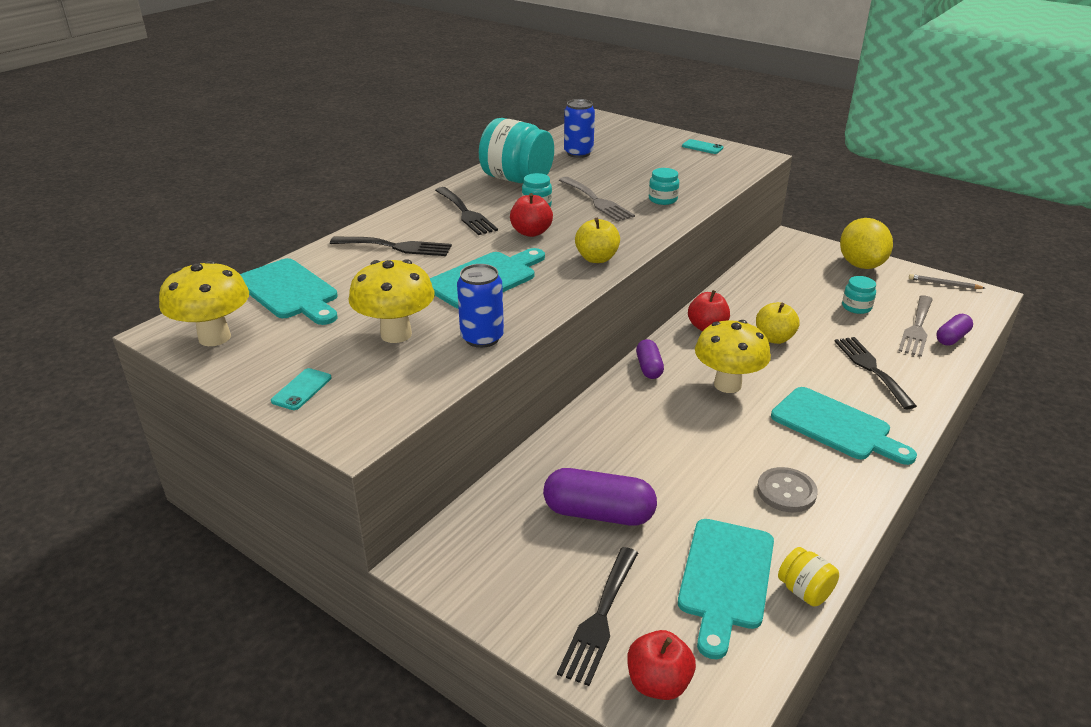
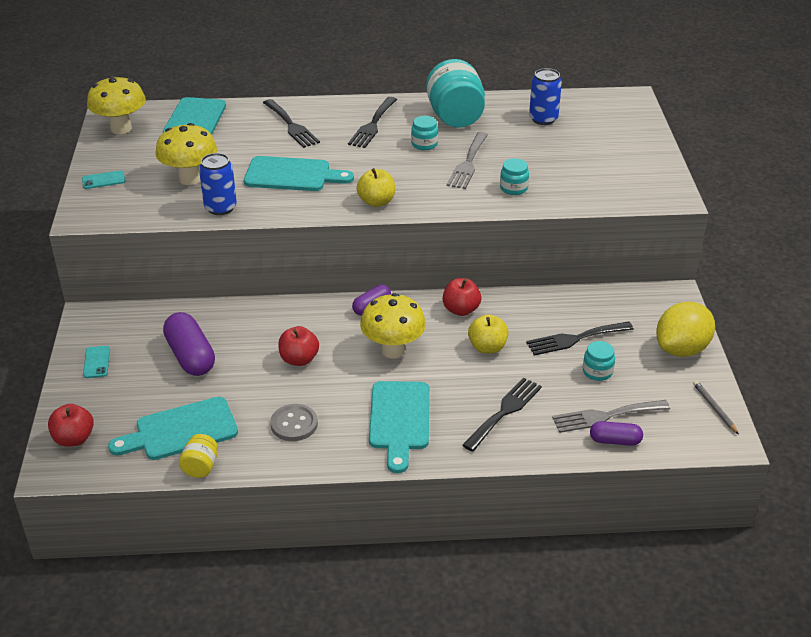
camera: 50 degrees right, 5 degrees up
(531, 232) = (379, 161): red apple -> red apple (299, 359)
(600, 619) = (102, 397): black fork -> black fork (575, 339)
(702, 147) = (649, 165): turquoise phone -> turquoise phone (96, 362)

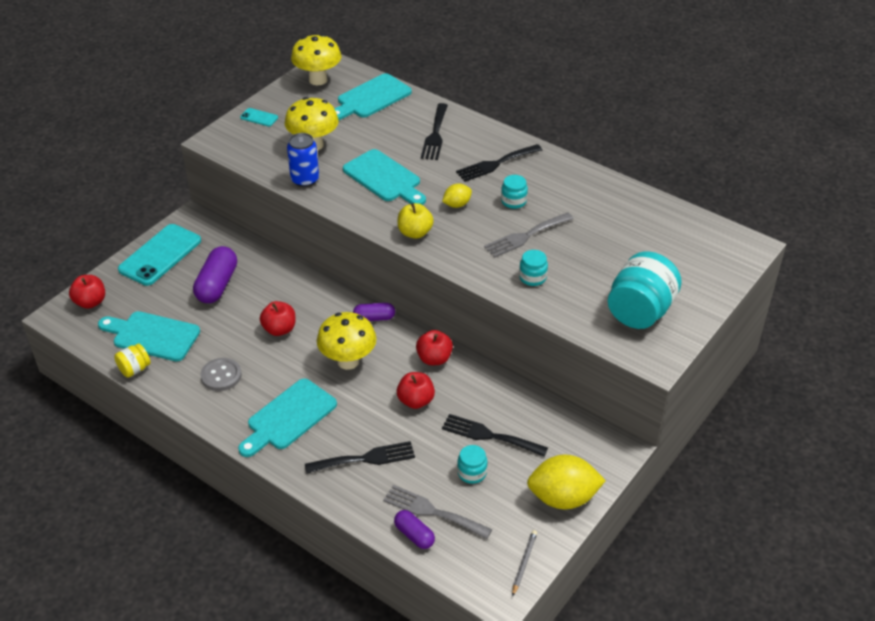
camera: 40 degrees right, 5 degrees up
(96, 362) = (160, 255): turquoise phone -> turquoise phone, size x2.26
(382, 166) = (457, 204): none -> yellow lemon
(455, 117) = (569, 189): turquoise jar -> turquoise jar (640, 311)
(487, 347) = (416, 401): yellow apple -> red apple
(543, 119) = (641, 227): blue can -> none

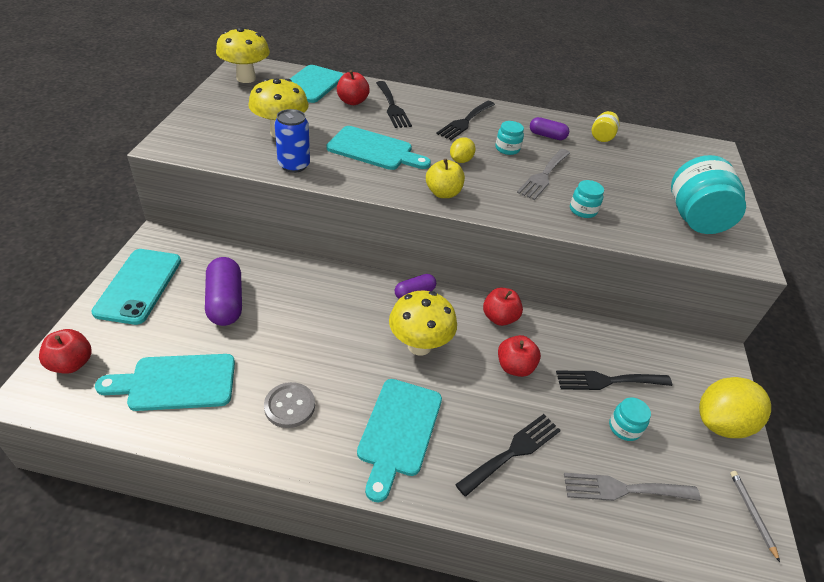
camera: 30 degrees left, 0 degrees up
(134, 369) = (173, 433): yellow jar -> yellow jar (602, 137)
(259, 117) = (205, 117): turquoise phone -> none
(279, 329) = (325, 332): red apple -> red apple (352, 101)
(414, 535) = (629, 527): purple capsule -> purple capsule (547, 136)

